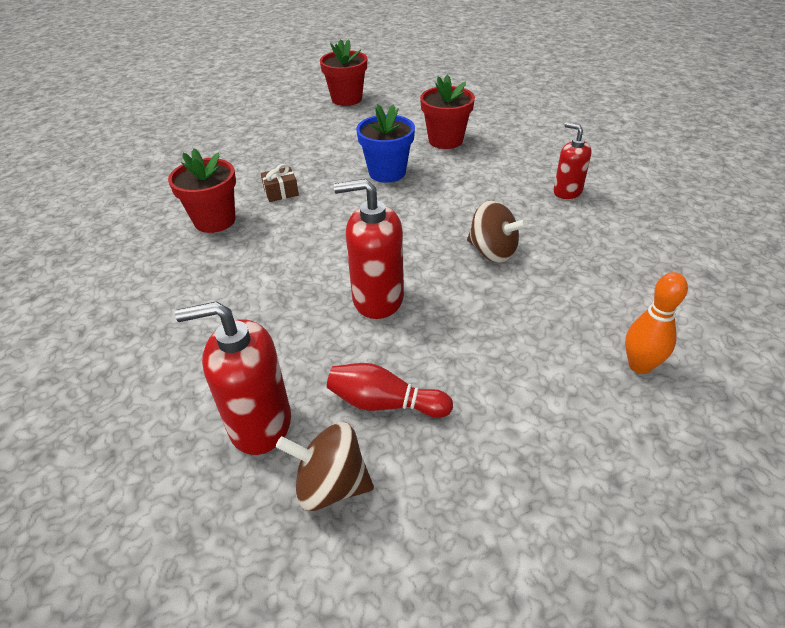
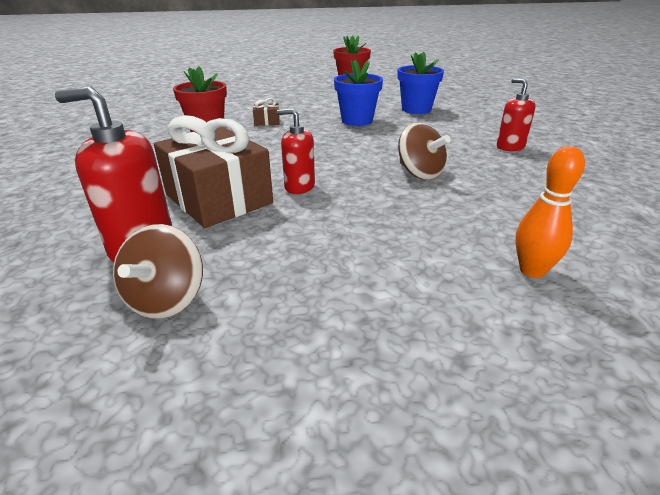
camera: 15 degrees right, 10 degrees down
(299, 336) = (218, 199): none -> brown gift
(331, 485) = (167, 300): brown spinning top -> brown spinning top turned 105 degrees counterclockwise
(377, 298) = (299, 187): red soap dispenser -> red soap dispenser, size x0.63
(385, 403) = (258, 253): red bowling pin -> none
(445, 140) = (416, 109): red flower pot -> blue flower pot

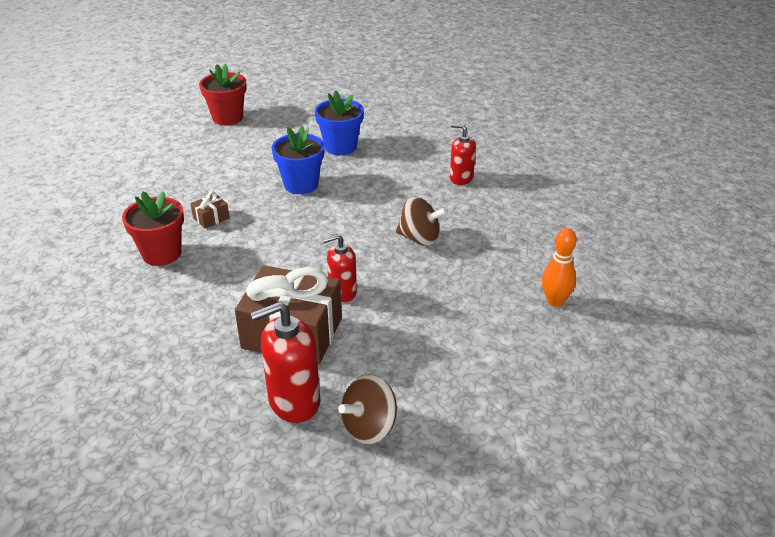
camera: 35 degrees left, 5 degrees up
(167, 300) = (369, 427): brown spinning top -> brown spinning top turned 75 degrees clockwise

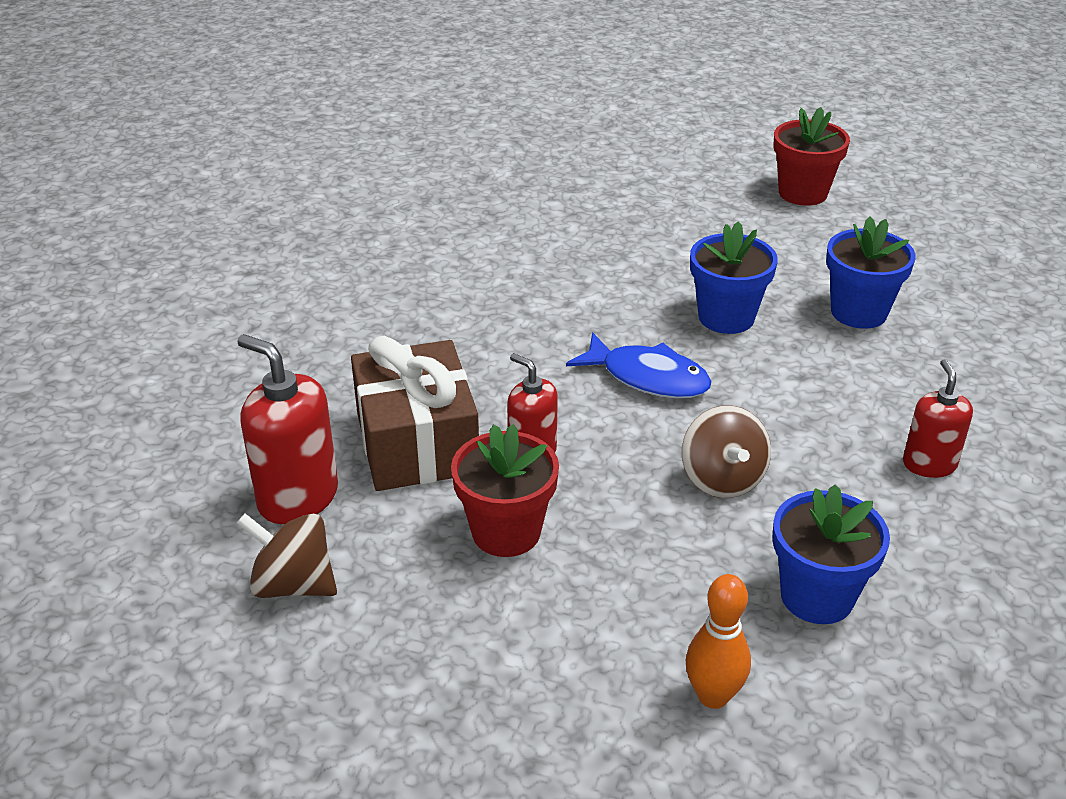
camera: 60 degrees right, 0 degrees up
(161, 254) = (475, 278): red flower pot -> red flower pot (506, 532)
(211, 218) = (577, 280): brown gift -> none
(322, 229) = (648, 378): none -> blue fish
(517, 245) = (817, 596): none -> blue flower pot

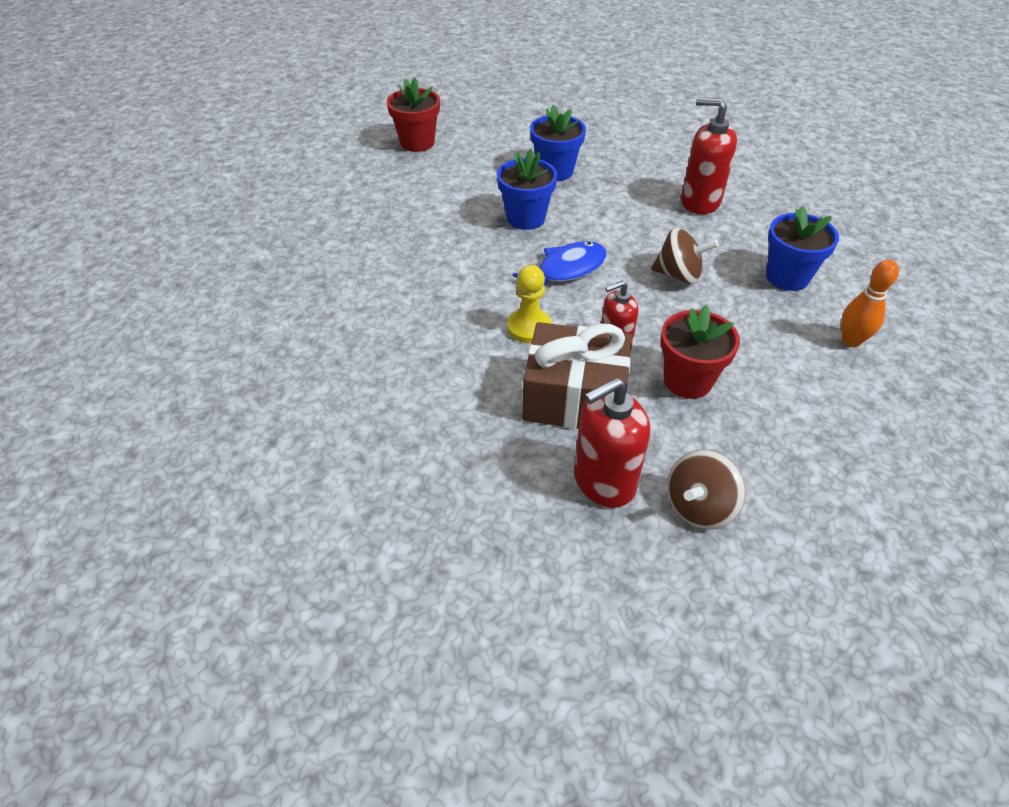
camera: 65 degrees left, 10 degrees up
(514, 377) = (529, 327): none -> yellow pawn
(929, 464) = (700, 201): red soap dispenser -> red soap dispenser, size x1.58

